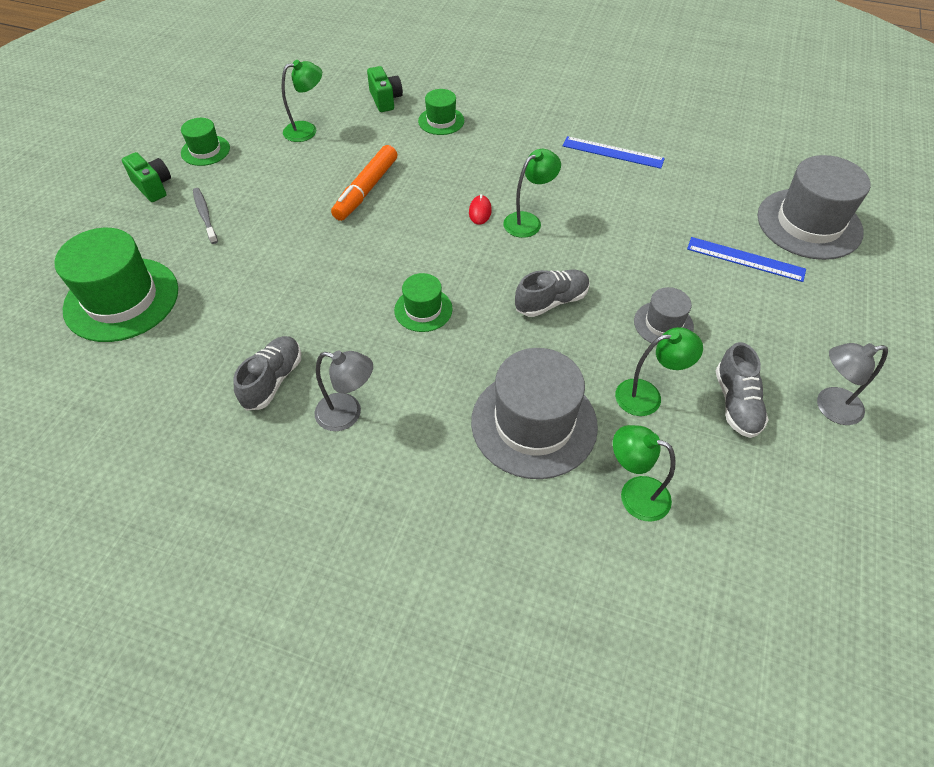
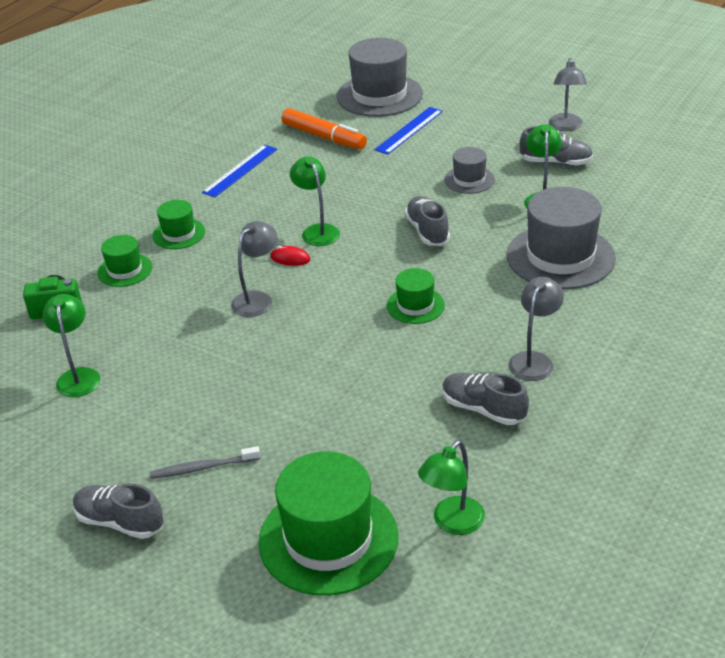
camera: 75 degrees left, 15 degrees down
(153, 187) = (120, 522): green camera -> grey shoe
(205, 150) = (67, 471): green hat -> green hat (179, 234)
(366, 189) = (218, 332): orange marker -> orange marker (323, 137)
(415, 203) = (257, 299): none -> grey lamp
(634, 494) = (632, 219): green lamp -> green lamp (452, 523)

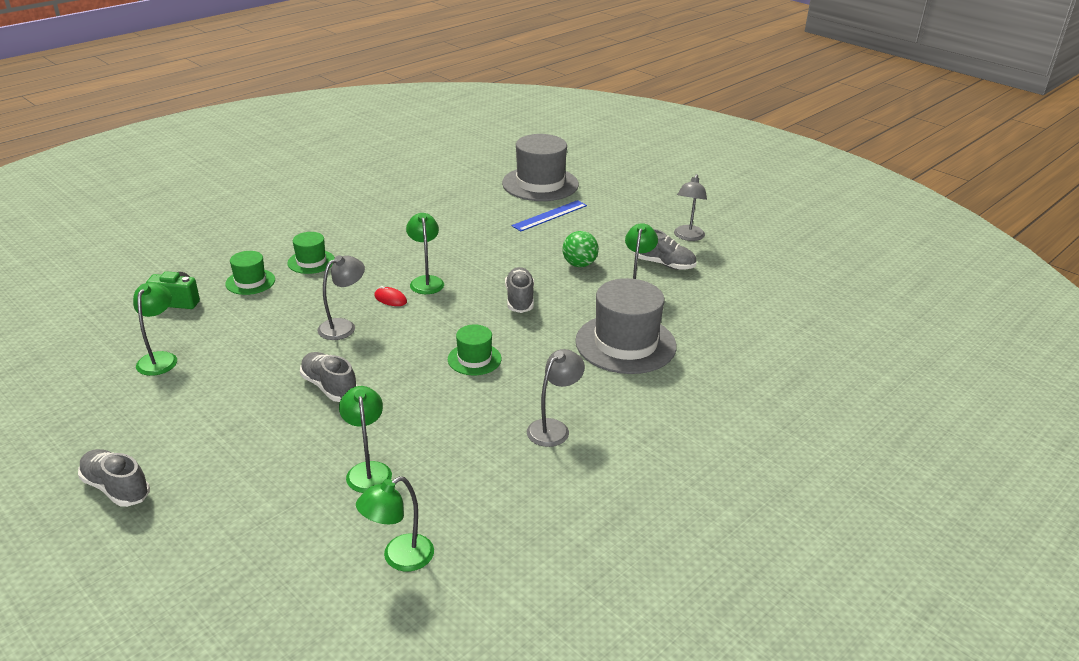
camera: 10 degrees right, 5 degrees down
(202, 468) = (212, 457): grey toothbrush -> none
(240, 170) = (391, 222): blue ruler -> none
(323, 137) = (475, 208): orange marker -> none
(328, 539) = (281, 546): green hat -> none
(371, 444) = (368, 470): none -> green lamp
(469, 180) = (579, 264): grey hat -> green ball
(483, 409) = (484, 461): grey shoe -> grey shoe (329, 387)

